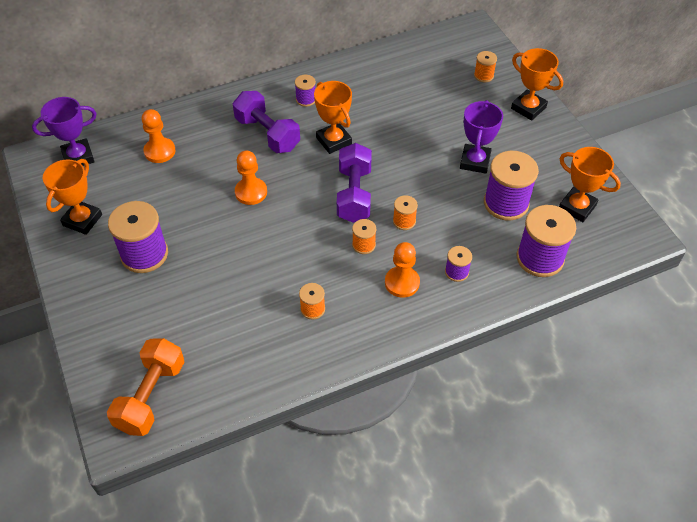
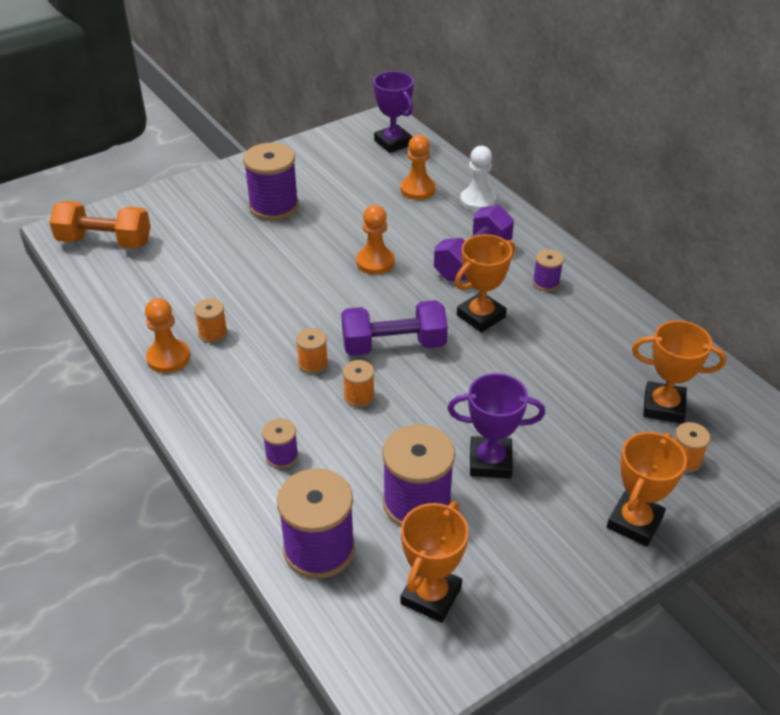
camera: 80 degrees right, 10 degrees down
(82, 220) = (311, 162): orange trophy -> orange trophy (663, 406)
(191, 117) = (477, 201): none -> white pawn
(402, 283) = (258, 404): orange pawn -> orange pawn (168, 358)

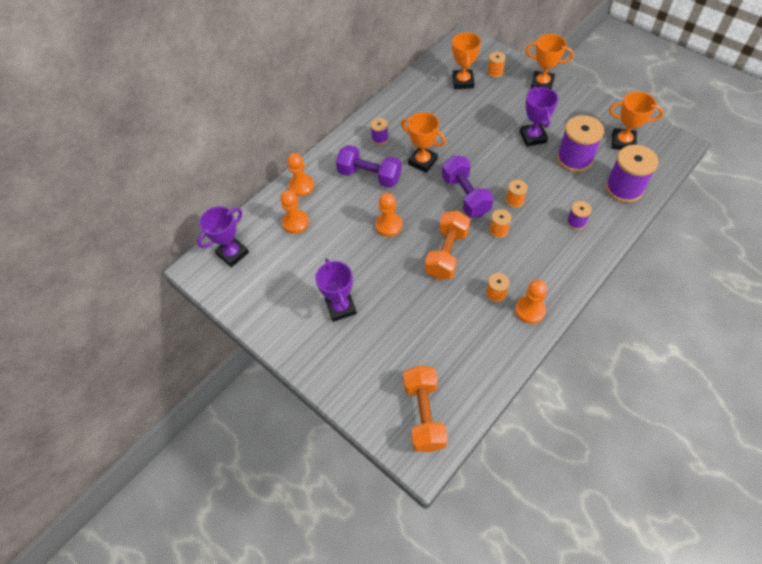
camera: 100 degrees left, 15 degrees up
(274, 206) = (341, 307): purple spool -> purple trophy
(301, 303) = (447, 253): none -> orange dumbbell
(477, 201) = (301, 186): white pawn -> orange pawn

